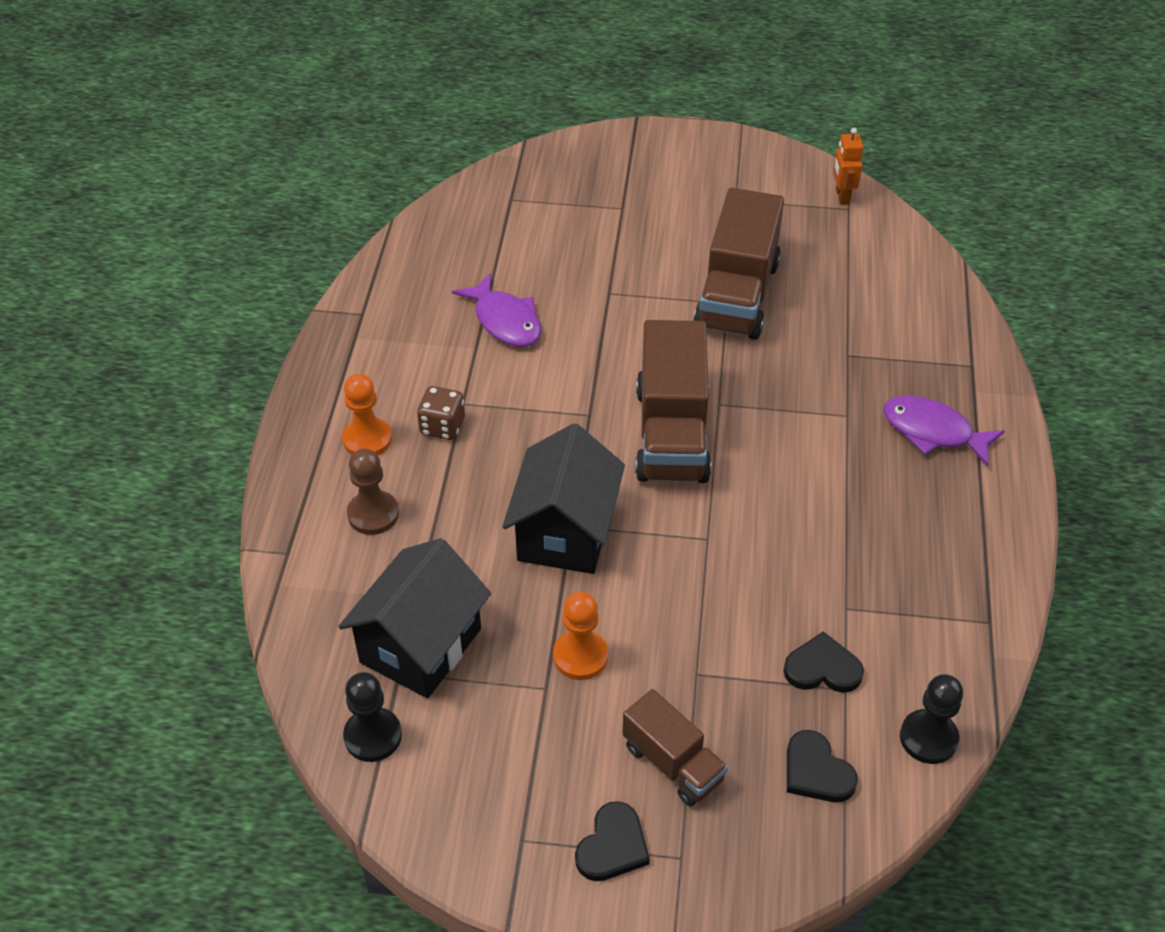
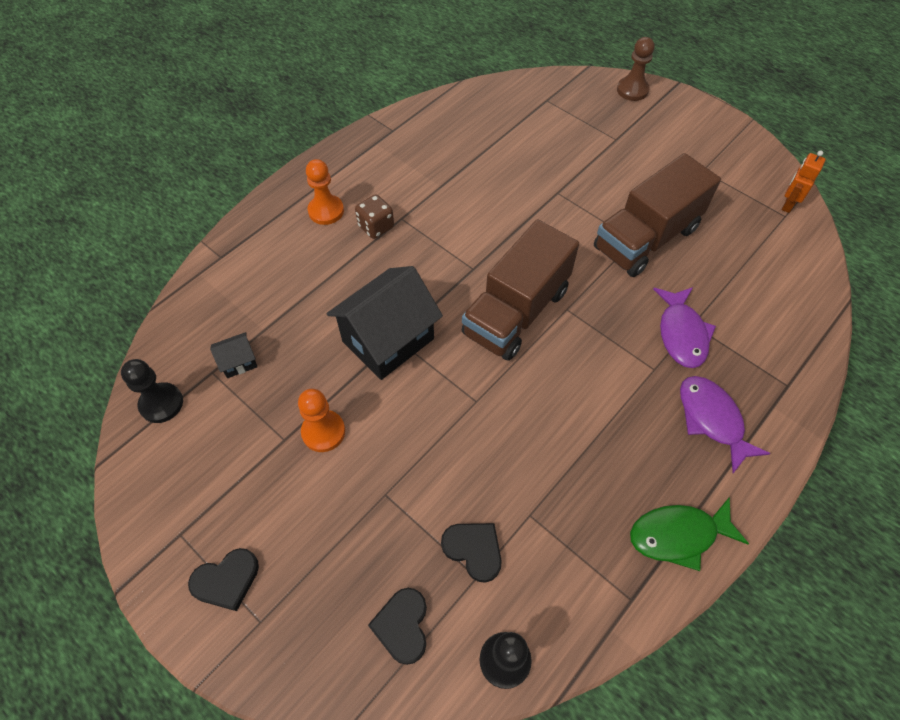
camera: 35 degrees right, 10 degrees up
(373, 514) = (287, 260): brown pawn -> brown pawn (632, 90)
(420, 645) = (238, 362): black house -> black house, size x0.43
(505, 321) = (474, 178): purple fish -> purple fish (681, 334)
(672, 763) = (314, 549): brown truck -> none
(984, 546) = (678, 535): none -> green fish

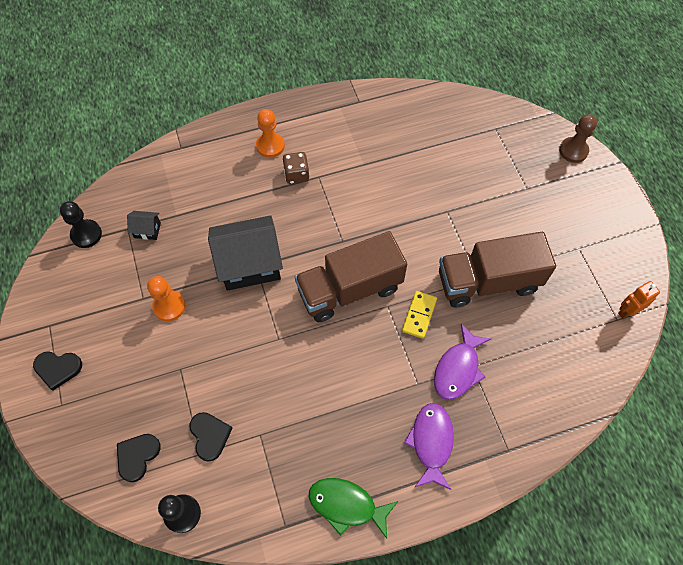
camera: 30 degrees right, 5 degrees up
(605, 302) = (419, 315): none -> yellow domino

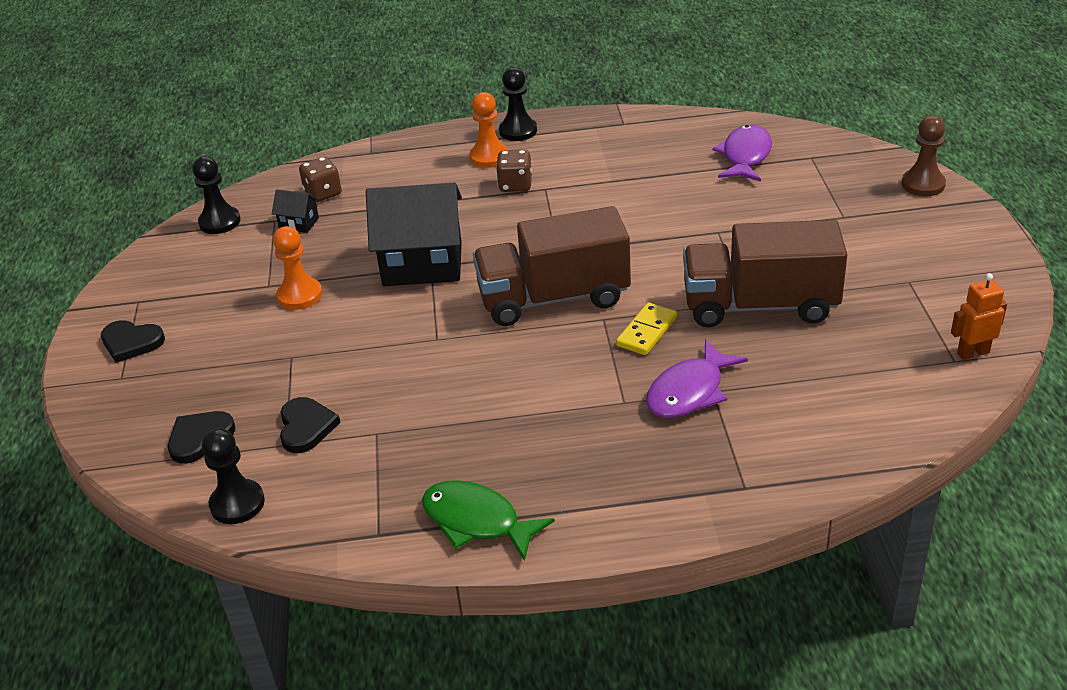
camera: 15 degrees right, 25 degrees down
(156, 196) = (323, 193): none -> brown dice
(285, 115) = (518, 131): none -> black pawn
(431, 442) = (626, 466): purple fish -> purple fish (745, 156)

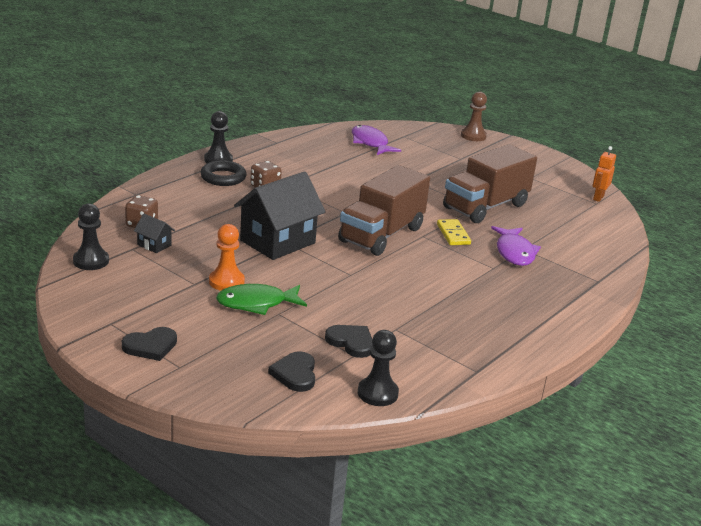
camera: 50 degrees left, 10 degrees down
(299, 223) = (154, 245): black house -> black house turned 60 degrees clockwise
(477, 521) = (513, 344): green fish -> green fish (256, 303)
(489, 157) = (223, 177): orange pawn -> black ring

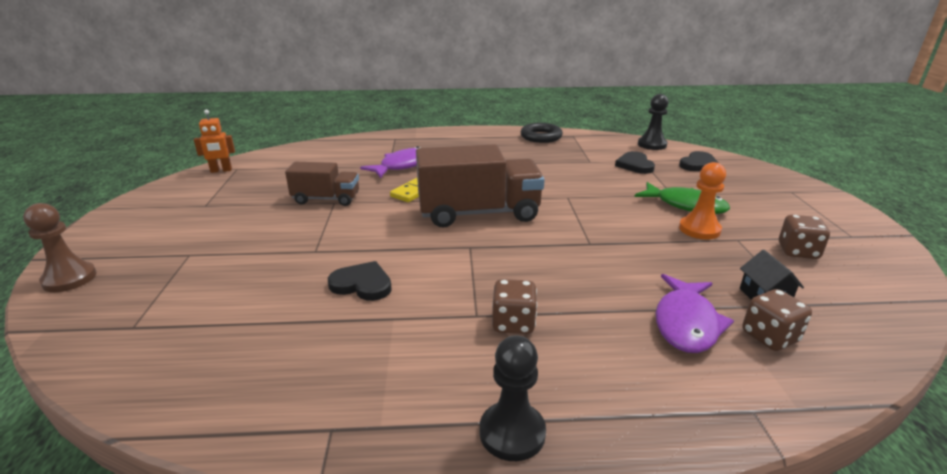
camera: 130 degrees left, 0 degrees up
(91, 261) = (870, 308): black pawn -> none
(147, 289) = (798, 251): none -> brown dice
(150, 346) = (813, 209): black heart -> black heart (362, 284)
(223, 177) = (554, 377): black ring -> black ring (541, 137)
(278, 242) = (598, 245): black house -> none
(370, 143) = (207, 337): purple fish -> purple fish (686, 323)
(485, 206) = (326, 199): brown truck -> brown truck, size x0.57

